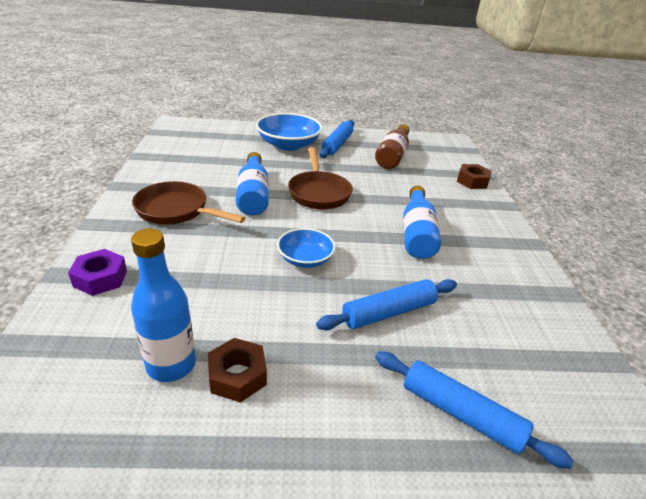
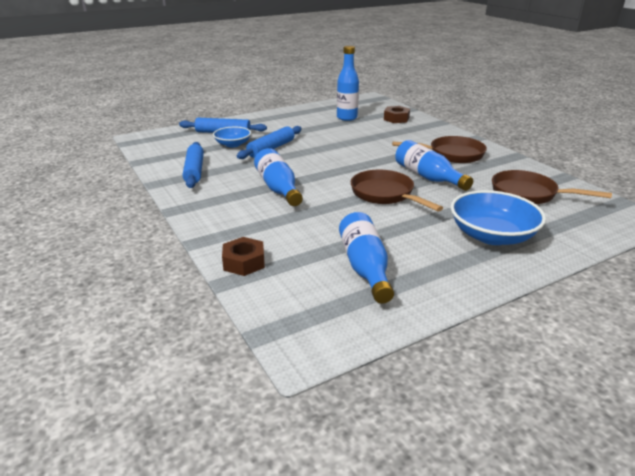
camera: 155 degrees right, 5 degrees down
(100, 278) = (421, 126): purple nut -> none
(204, 155) = (528, 194): none -> brown pan
(237, 376) = (319, 121): brown nut -> brown nut (396, 119)
(305, 259) = (339, 155): blue bowl -> blue bowl (233, 144)
(337, 144) = (448, 259): blue rolling pin -> blue rolling pin (194, 171)
(393, 156) = (365, 267): brown bottle -> blue bottle

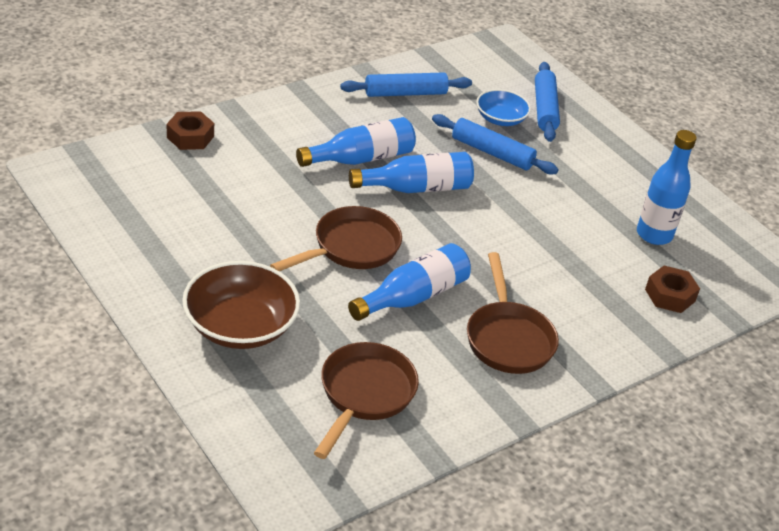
camera: 80 degrees right, 10 degrees up
(365, 267) = (175, 215): blue bottle -> blue bottle (416, 188)
(492, 235) = (240, 326): blue bowl -> brown bowl

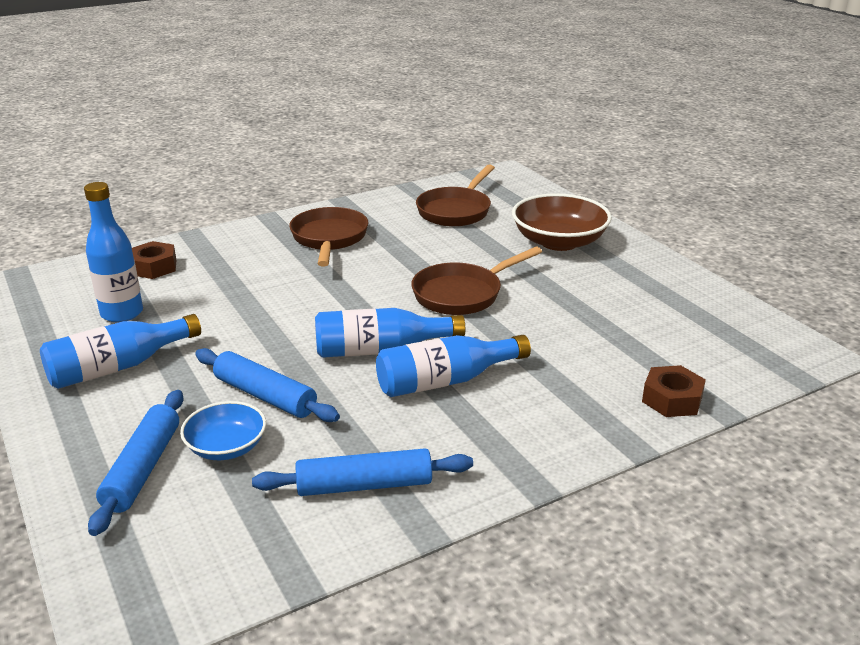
camera: 170 degrees left, 10 degrees down
(413, 296) = (406, 261): blue bottle -> blue bottle (118, 367)

